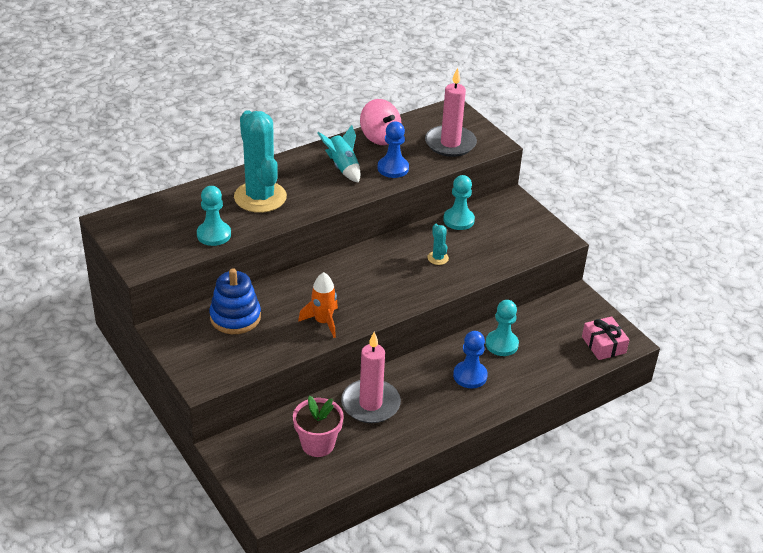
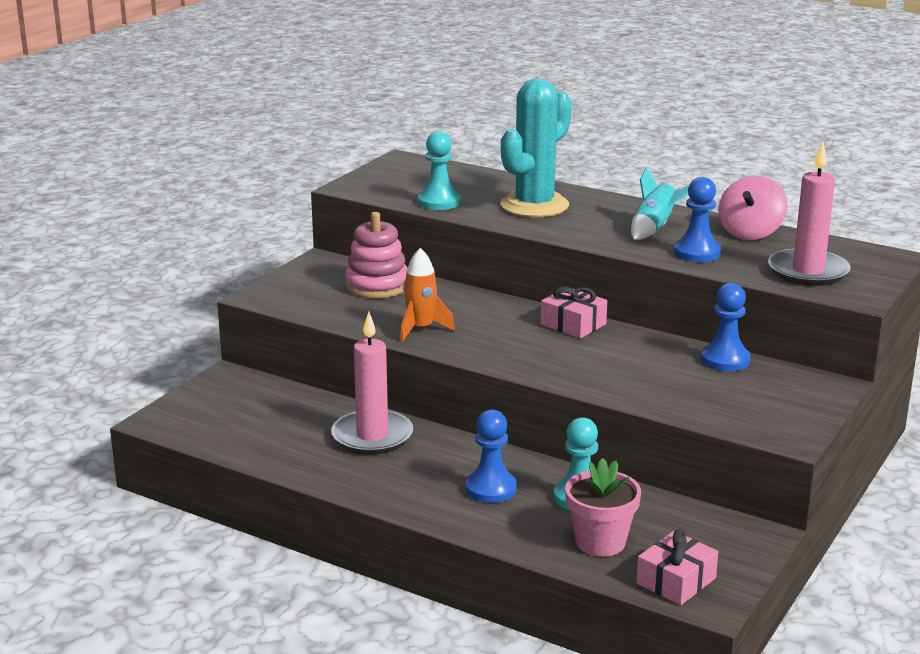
camera: 65 degrees right, 15 degrees down
(235, 317) = (377, 285): blue stacking toy -> pink stacking toy
(318, 444) = (277, 422): pink flower pot -> pink flower pot (600, 542)
(368, 256) = (573, 324): none -> pink gift
(438, 258) = (626, 365): turquoise cactus -> none
(458, 220) = (725, 360): turquoise pawn -> blue pawn

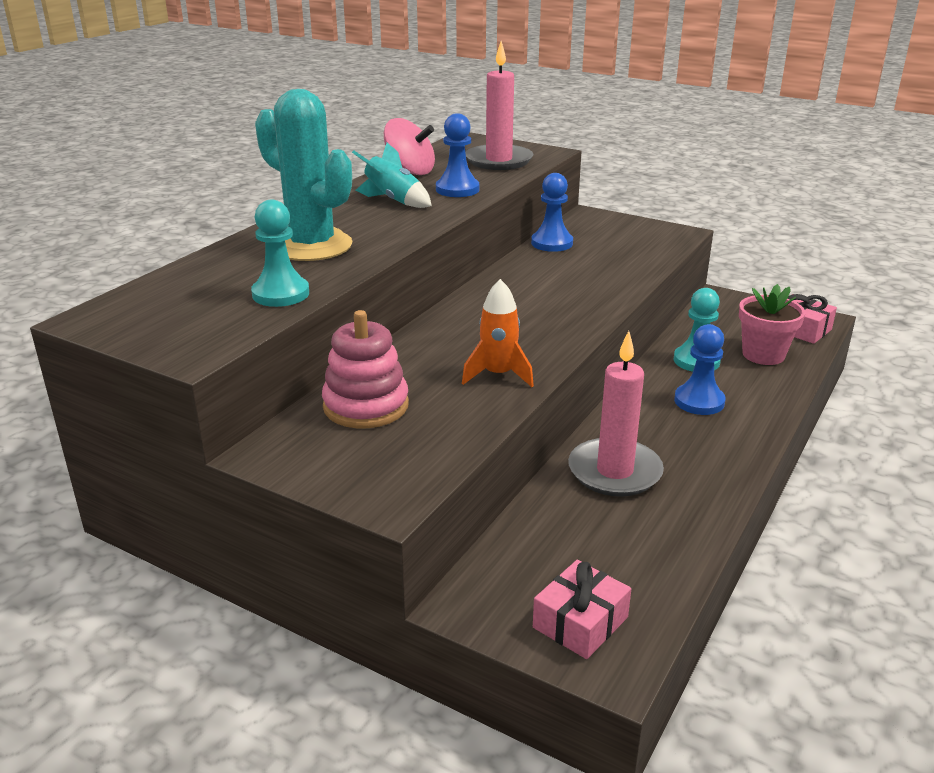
camera: 90 degrees left, 5 degrees up
(573, 324) = (482, 297): pink gift -> pink gift (580, 622)

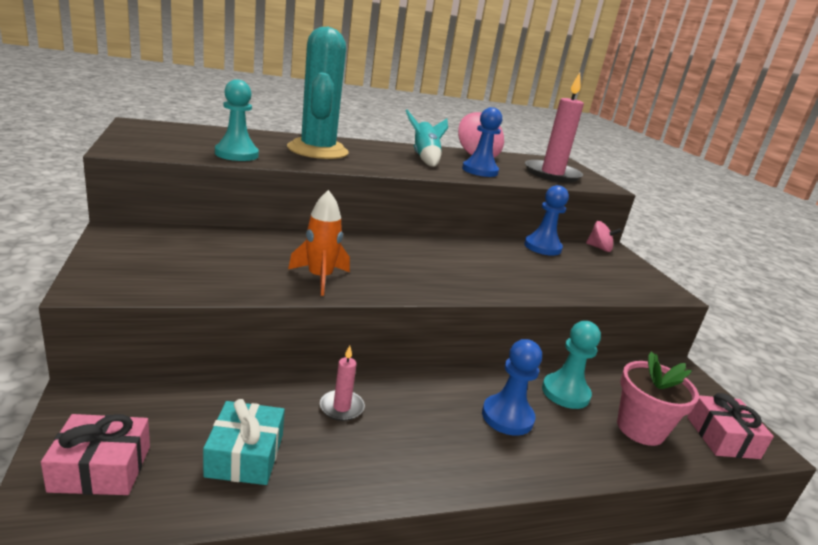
camera: 40 degrees right, 5 degrees down
(366, 406) = (214, 245): pink stacking toy -> none
(581, 219) = (599, 248): none -> pink spinning top
(614, 471) = (341, 407): pink candle -> pink candle, size x0.48
(630, 543) = (245, 455): none -> turquoise gift

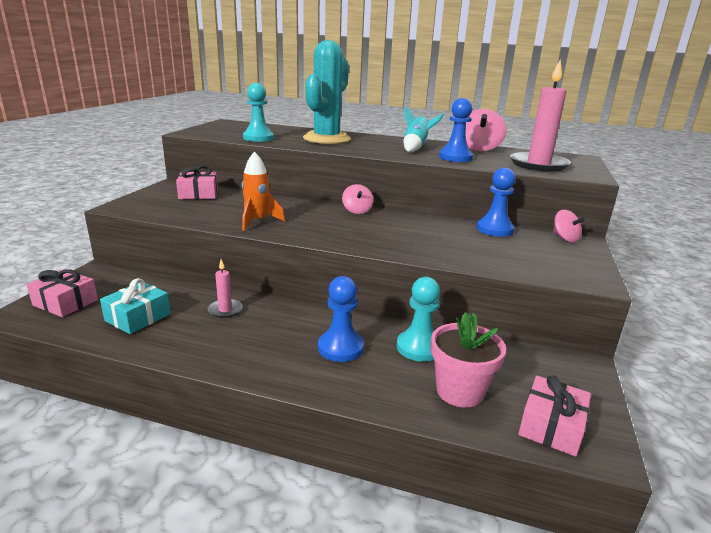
camera: 35 degrees right, 0 degrees up
(182, 245) = (198, 194): none -> pink gift
(401, 243) = (357, 211): none -> pink spinning top

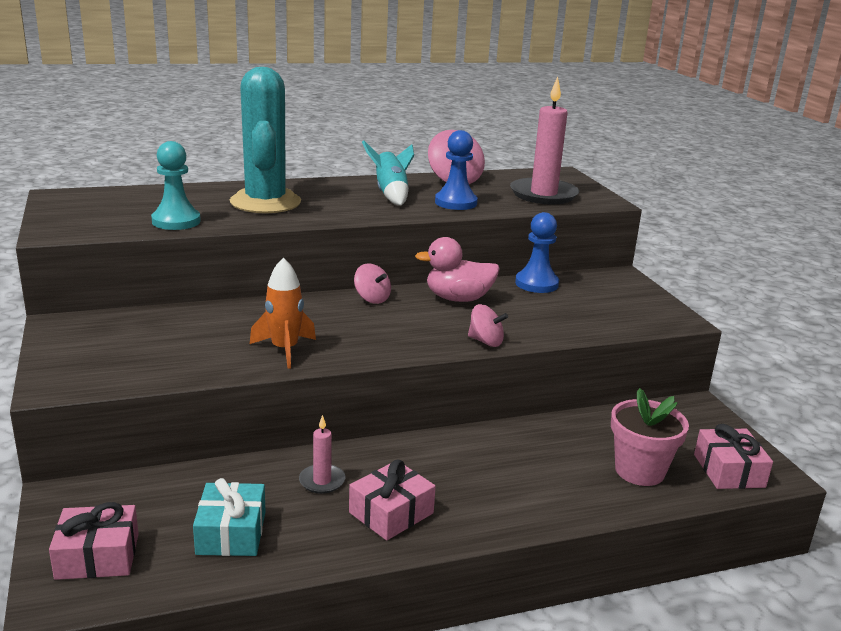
camera: 35 degrees left, 0 degrees up
(198, 194) = (132, 330): pink gift -> pink gift (391, 513)
(340, 348) = (496, 473): blue pawn -> none
(417, 224) = (458, 299): none -> pink duck
(419, 347) = (562, 443): turquoise pawn -> none
(565, 238) = (605, 276): pink spinning top -> pink spinning top (485, 341)

